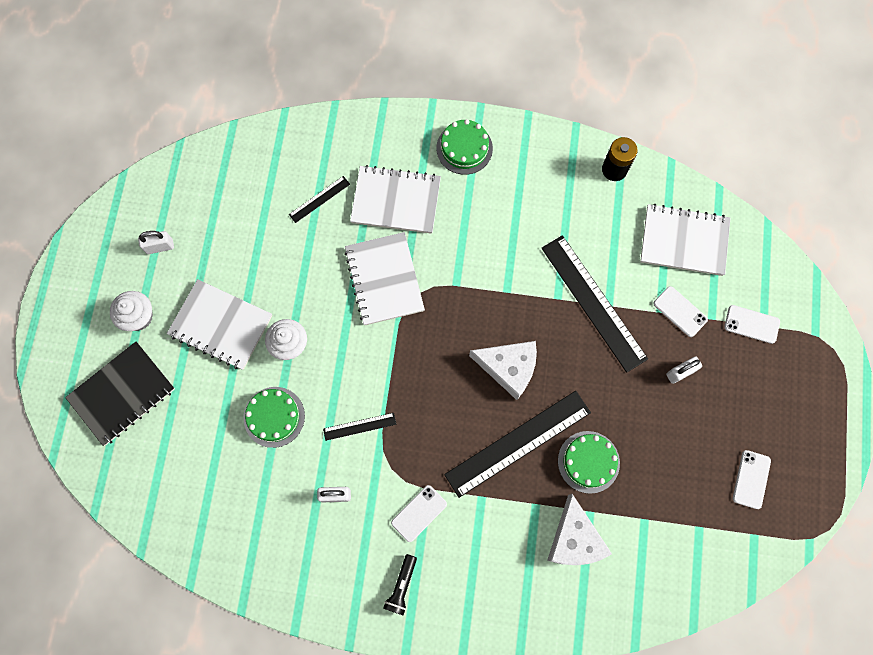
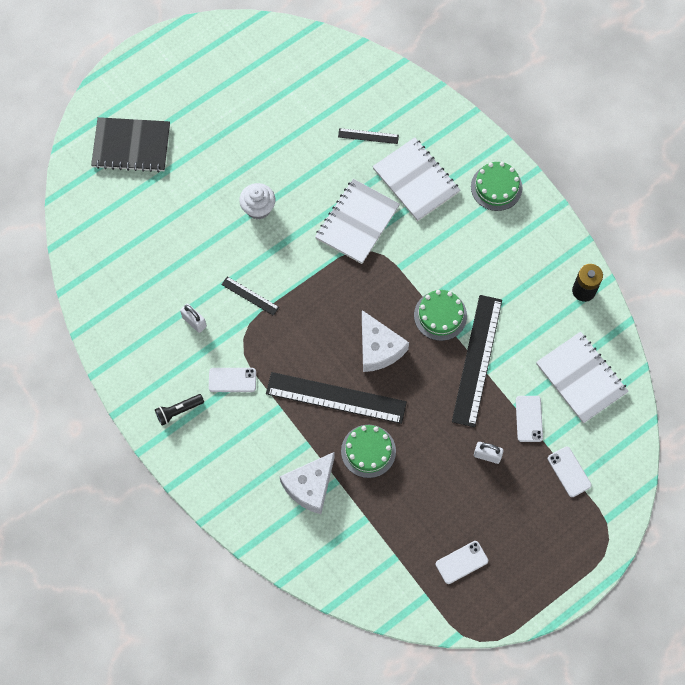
camera: 45 degrees right, 5 degrees down
(138, 317) = (186, 109): white cupcake -> none
(160, 246) = (240, 77): white padlock -> none
(221, 325) = (229, 159): white notebook -> none
(274, 417) = (205, 242): green cake -> green cake (440, 315)

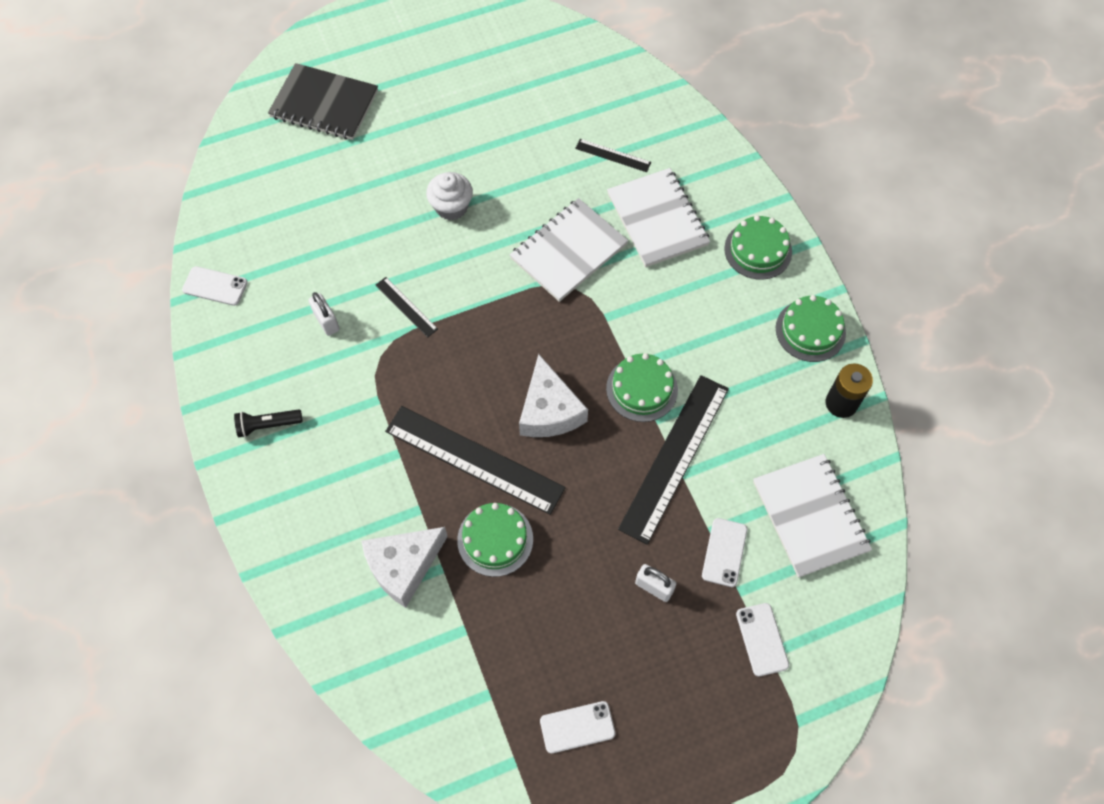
camera: 15 degrees right, 5 degrees down
(232, 380) = (349, 403): white phone -> white phone (215, 286)
(549, 241) = (810, 330): none -> green cake

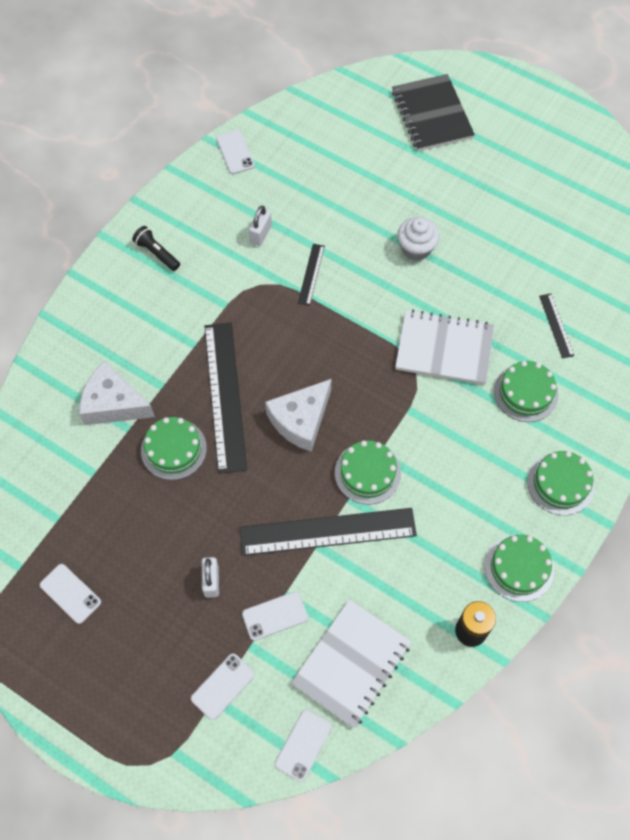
camera: 55 degrees right, 0 degrees up
(657, 219) = (526, 393): white notebook -> green cake
(858, 603) = (303, 745): none -> white phone

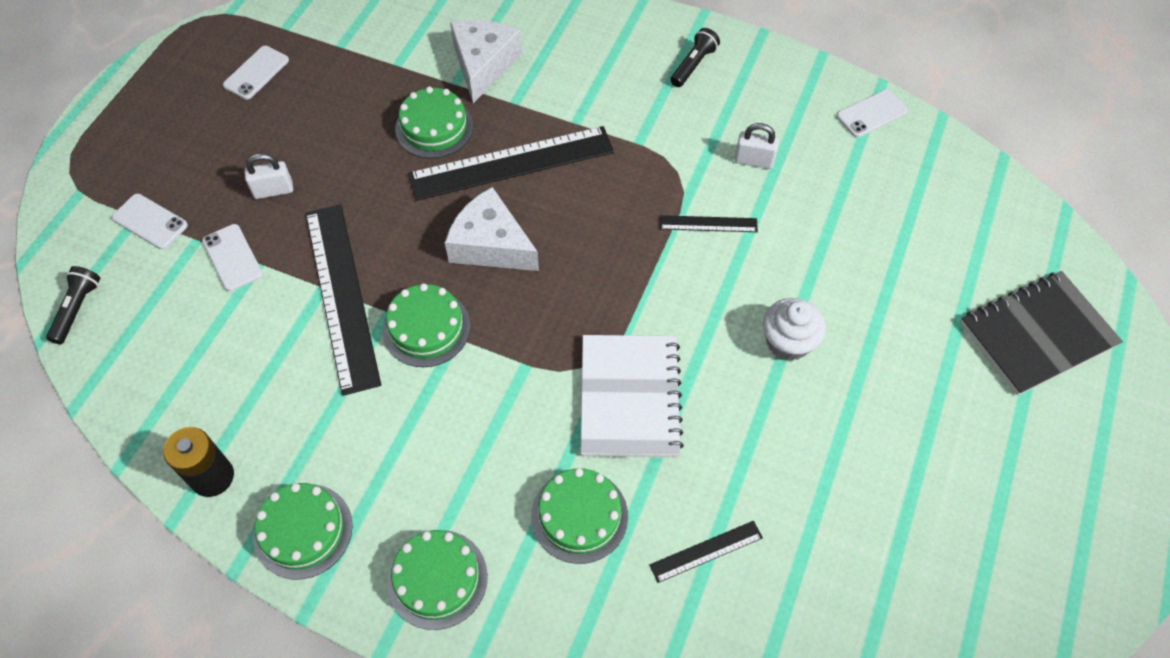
camera: 80 degrees right, 5 degrees down
(303, 745) = (77, 309): white phone -> black flashlight
(351, 664) = (172, 345): white notebook -> none

